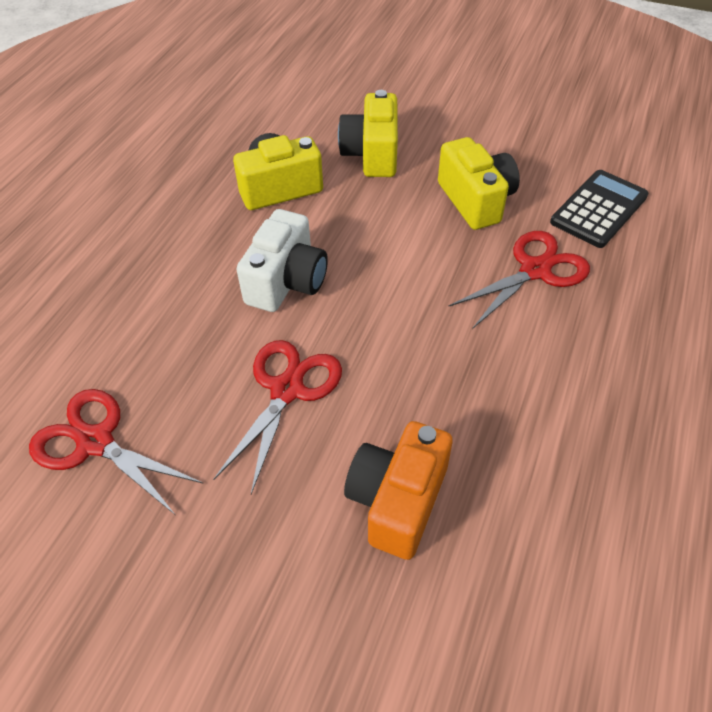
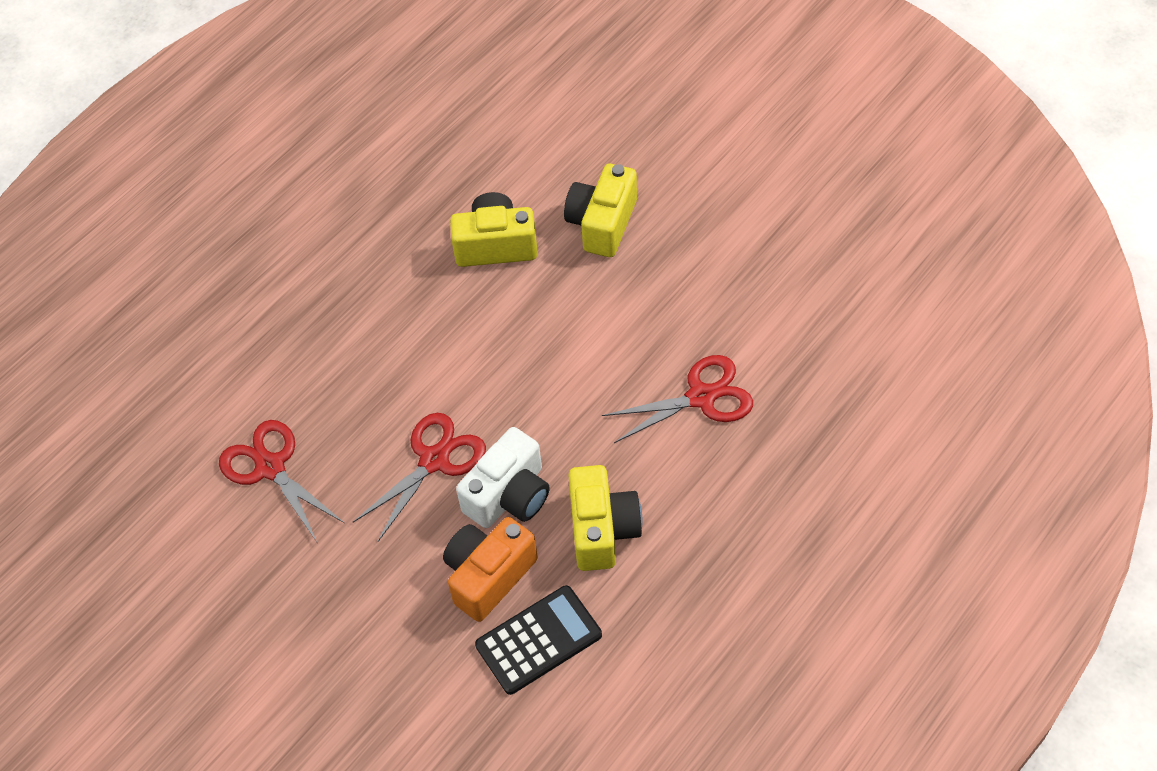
camera: 20 degrees right, 5 degrees up
(287, 281) = (468, 354): white camera -> white camera (509, 495)
(476, 200) = (682, 305): yellow camera -> yellow camera (602, 529)
(598, 209) = (799, 344): black calculator -> black calculator (538, 640)

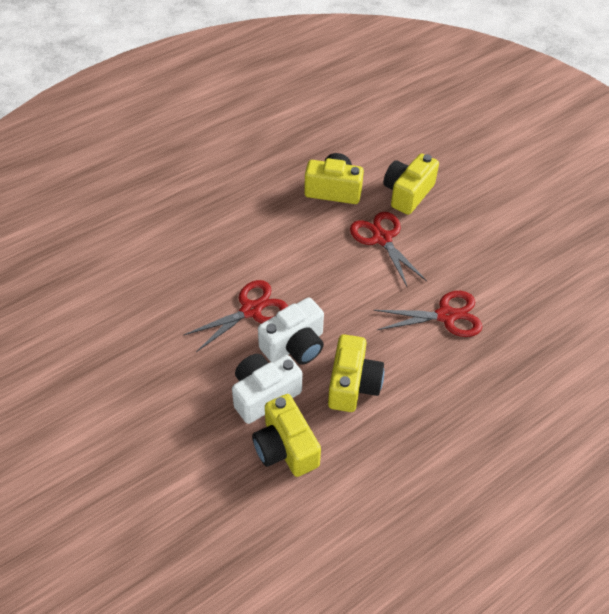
camera: 10 degrees right, 5 degrees down
(270, 467) = (141, 287): red scissors -> red scissors (381, 238)
(488, 576) = (264, 395): orange camera -> white camera
(538, 640) = (285, 448): black calculator -> yellow camera

